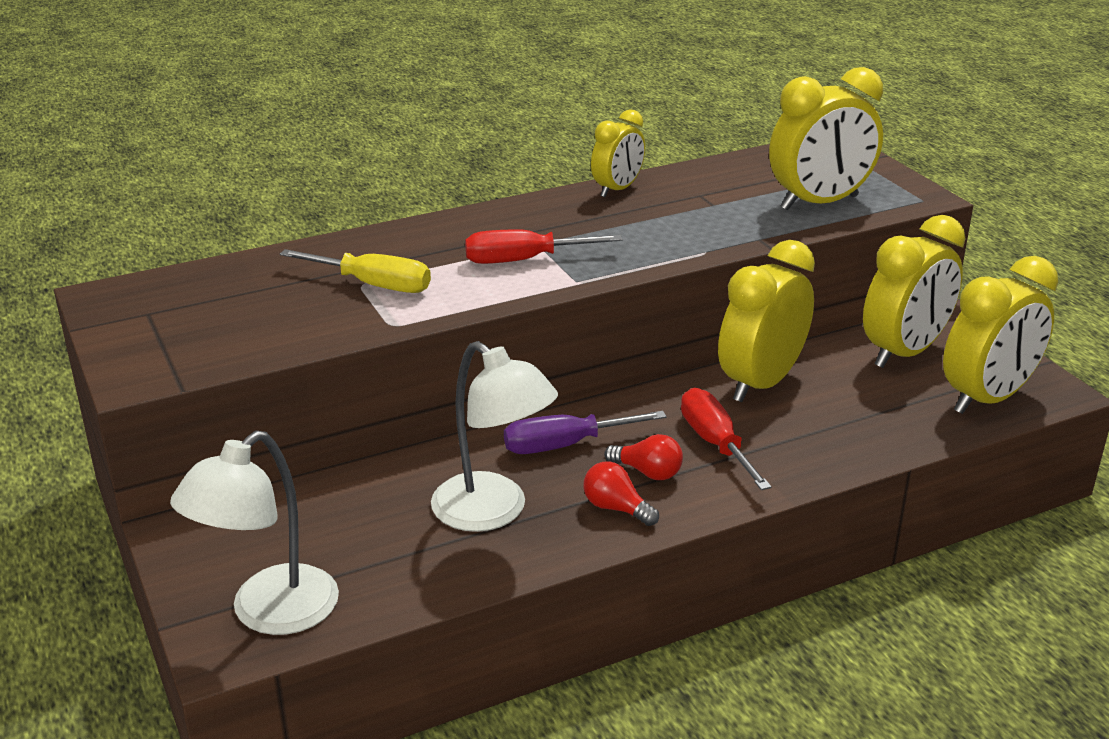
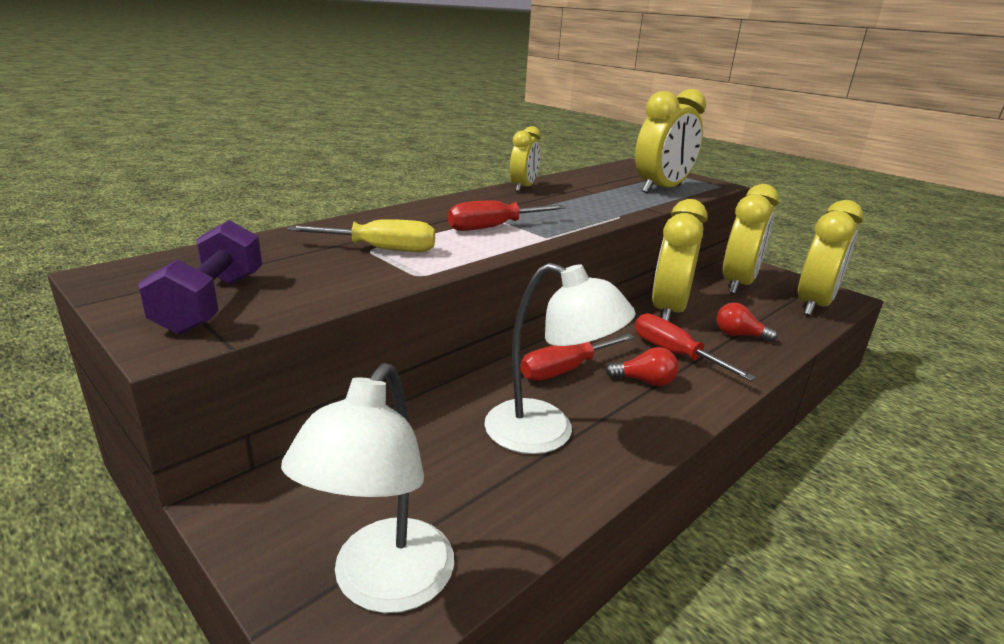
camera: 20 degrees left, 5 degrees down
(182, 340) = (212, 303): none -> purple dumbbell
(565, 445) = (565, 369): purple screwdriver -> red screwdriver
(616, 508) = (644, 413): red light bulb -> red light bulb (739, 335)

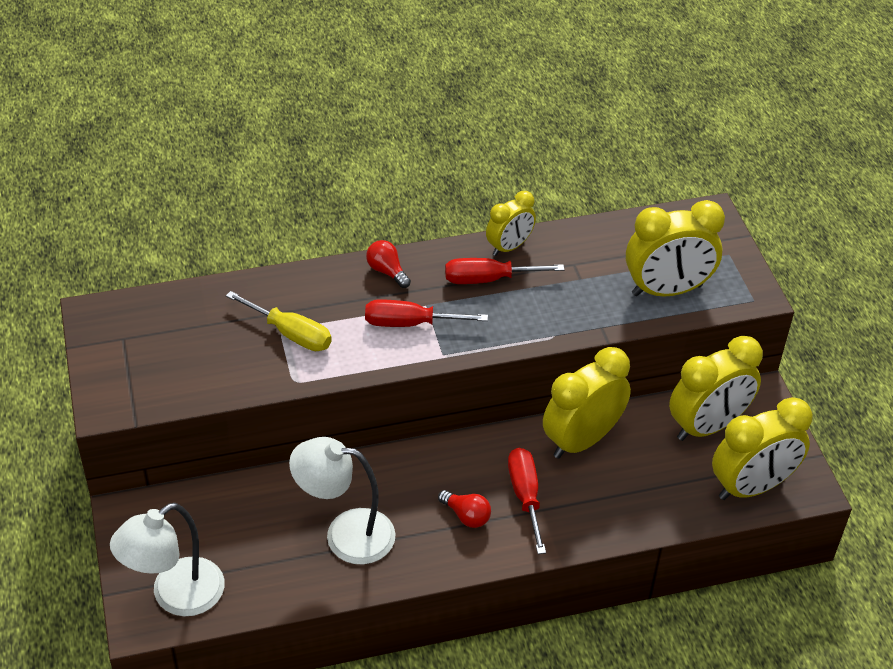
camera: 30 degrees right, 20 degrees up
(212, 303) = (143, 372): purple dumbbell -> none
(546, 433) = (345, 534): white lamp -> white lamp turned 135 degrees clockwise
(565, 369) = (414, 478): red screwdriver -> red screwdriver (488, 279)
(739, 335) = (614, 497): red light bulb -> red light bulb (387, 271)

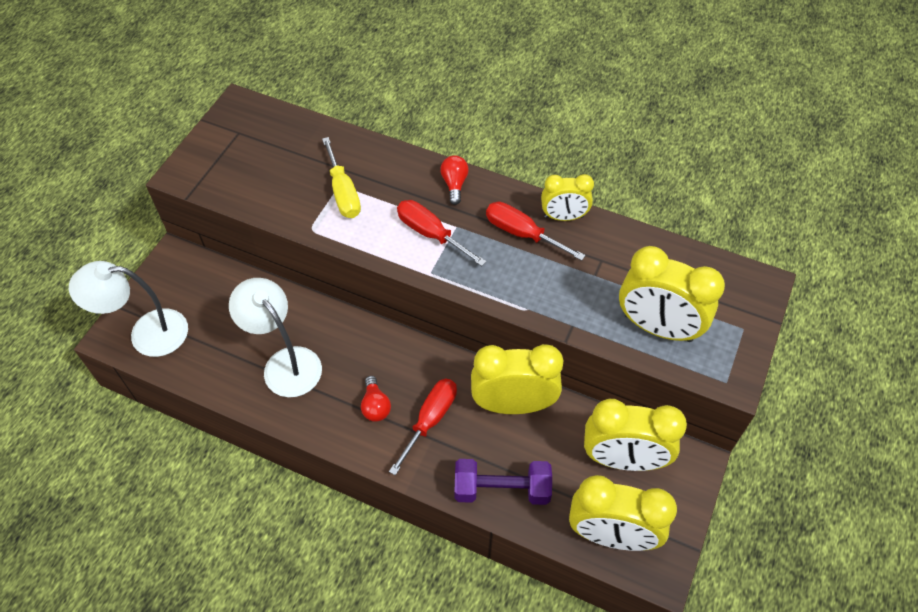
camera: 40 degrees right, 10 degrees up
(637, 510) = (501, 489): none -> purple dumbbell

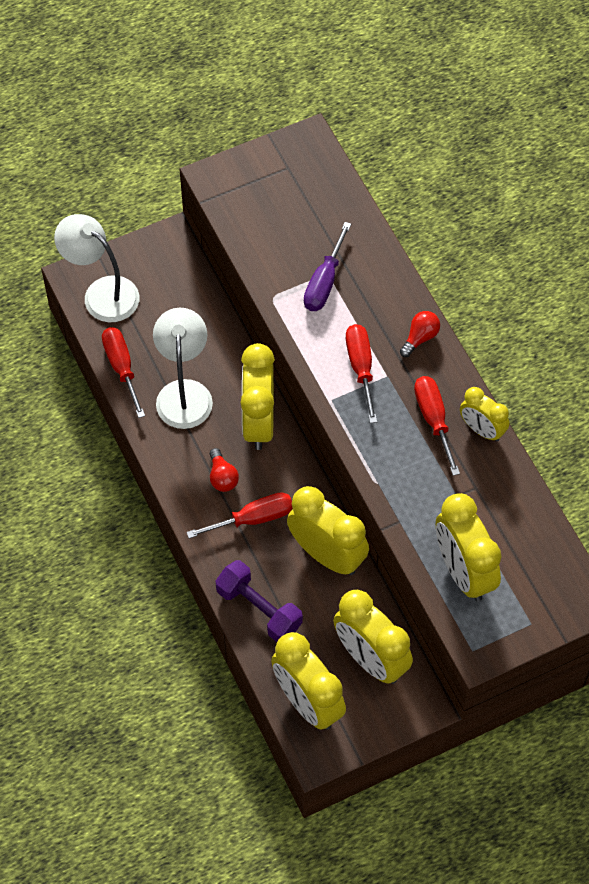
camera: 40 degrees right, 5 degrees up
(213, 380) = (122, 367): none -> red screwdriver
(343, 192) = (324, 282): yellow screwdriver -> purple screwdriver
(366, 343) = (258, 422): none -> yellow clock
(375, 406) = (222, 477): red light bulb -> red light bulb turned 45 degrees counterclockwise

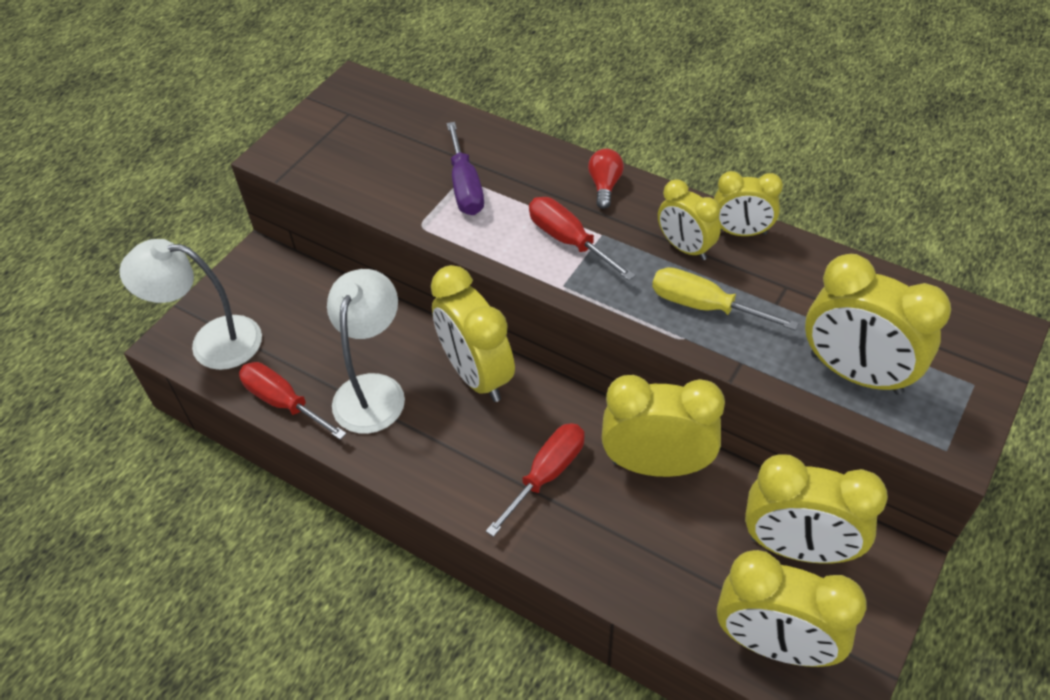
camera: 30 degrees left, 10 degrees down
(184, 393) = (373, 390): white lamp -> white lamp turned 45 degrees clockwise
(222, 477) = (479, 451): red light bulb -> none
(259, 609) = (631, 569): purple dumbbell -> none
(409, 469) = (704, 306): none -> yellow screwdriver
(433, 419) = (685, 248): red screwdriver -> yellow clock

